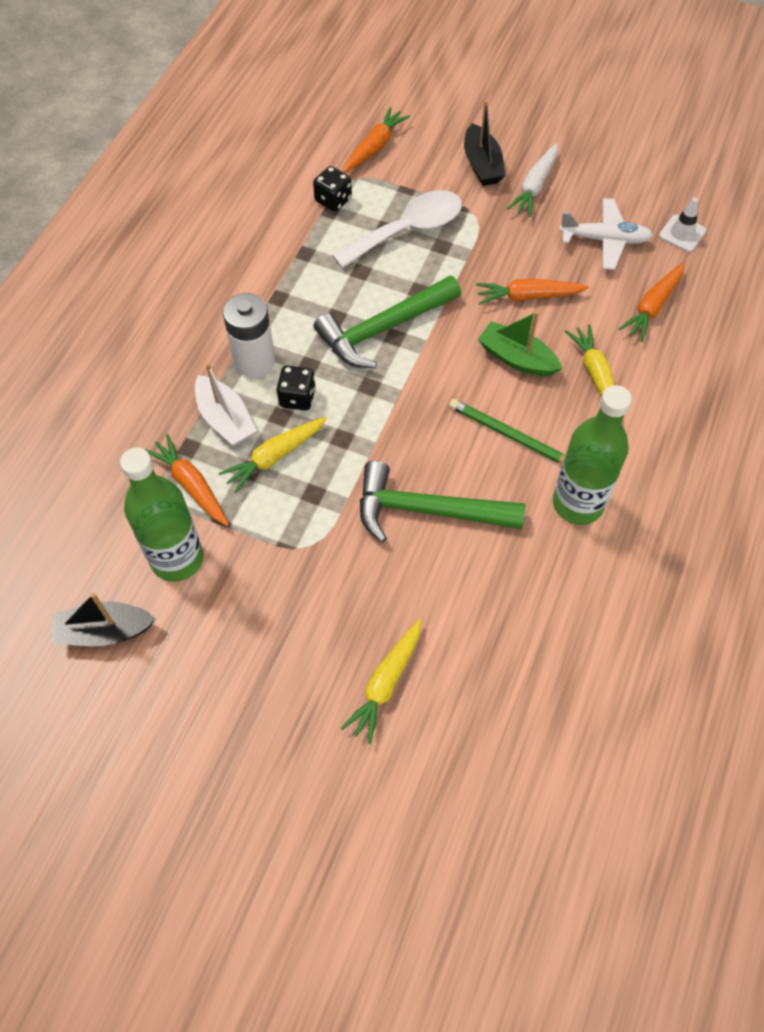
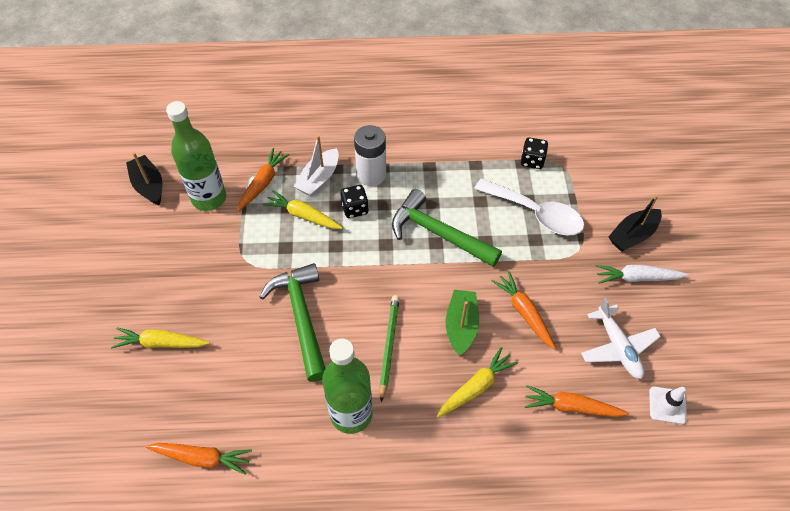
camera: 65 degrees right, 5 degrees down
(374, 147) = (598, 164): orange carrot -> orange carrot (202, 458)

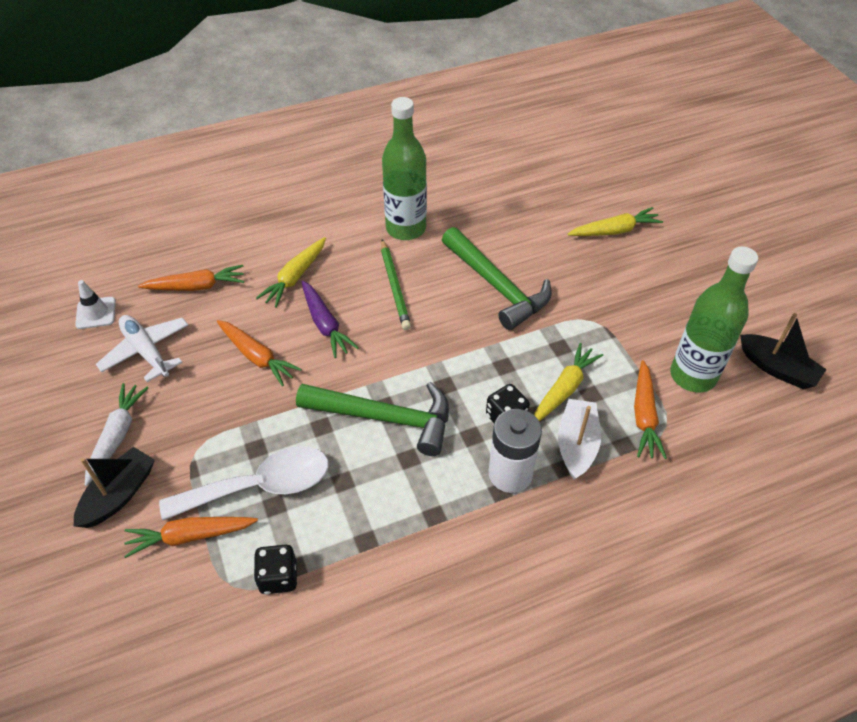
camera: 160 degrees right, 5 degrees down
(202, 458) = (513, 172): orange carrot -> orange carrot (190, 536)
(303, 216) = (564, 389): yellow carrot -> yellow carrot turned 60 degrees counterclockwise
(461, 326) = (325, 324): green boat -> purple carrot
(535, 213) = (260, 486): white spoon -> white spoon turned 150 degrees clockwise
(637, 278) = (117, 436): white carrot -> white carrot turned 60 degrees counterclockwise

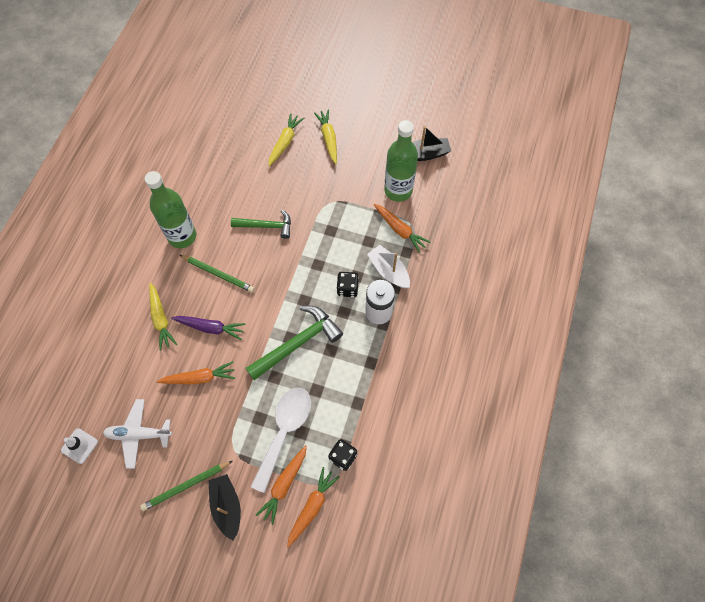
camera: 50 degrees left, 15 degrees up
(117, 436) = (186, 485): white carrot -> green pencil
(196, 286) = (114, 376): orange carrot -> orange carrot (312, 507)
(497, 286) = (266, 226): green hammer -> green hammer, size x0.66
(564, 389) = (355, 250): yellow carrot -> yellow carrot (328, 139)

